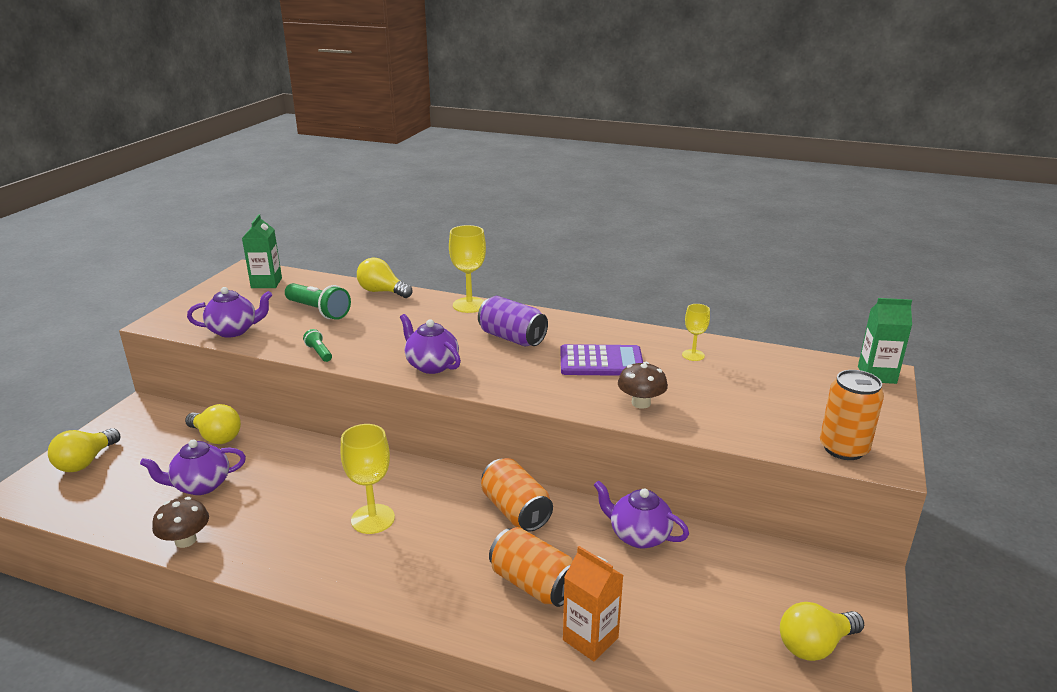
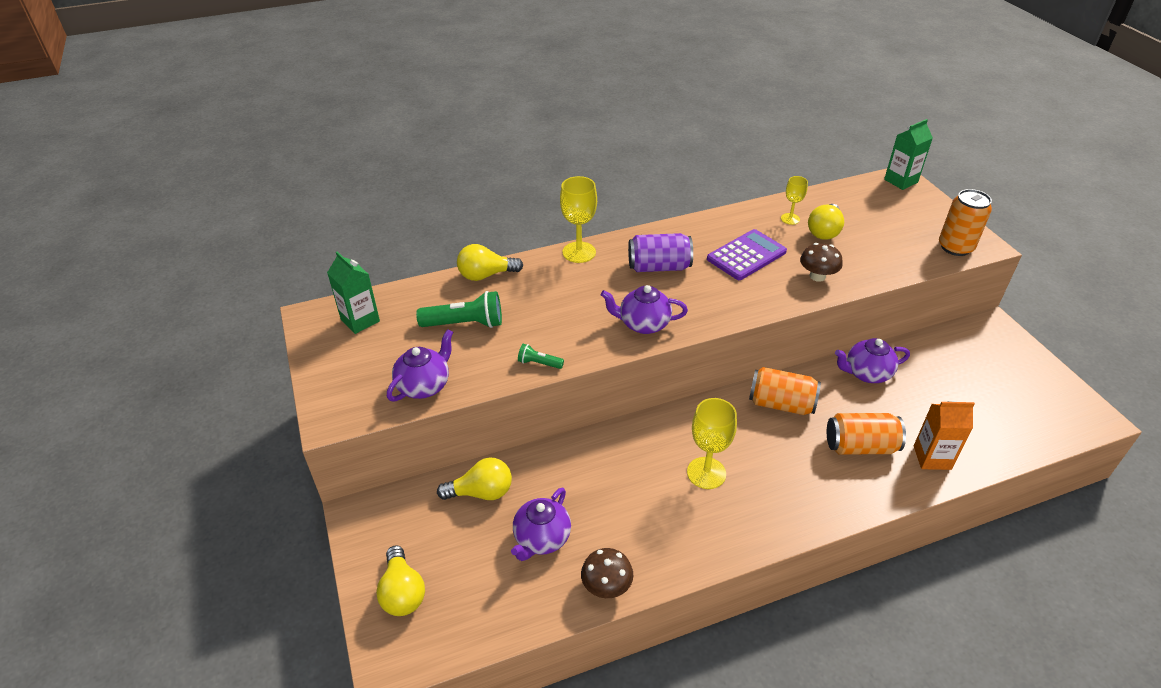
camera: 40 degrees left, 15 degrees up
(815, 645) = (1022, 382): yellow light bulb -> yellow light bulb (824, 231)

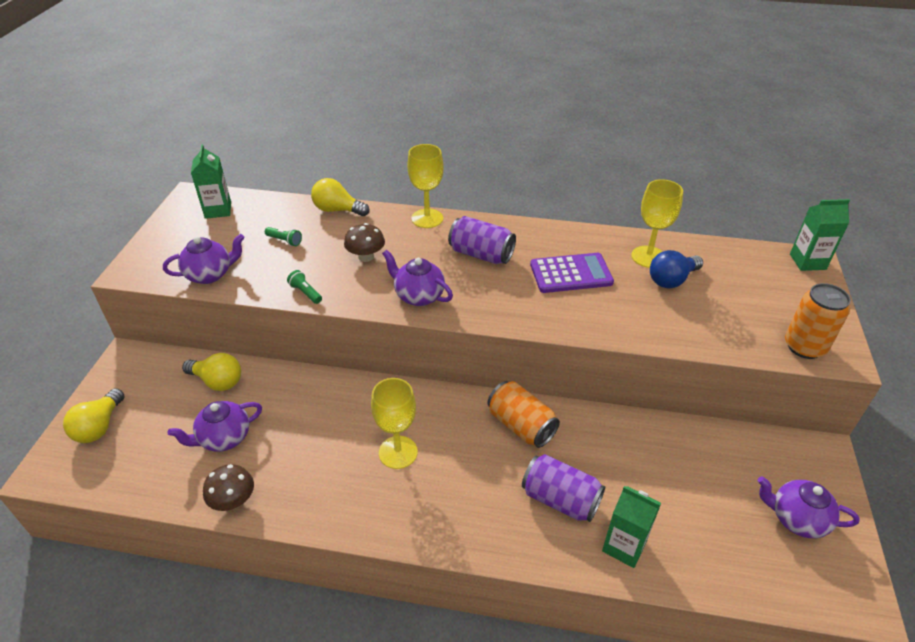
camera: 30 degrees right, 0 degrees up
(465, 324) = (284, 241): green flashlight -> green flashlight, size x0.52
(790, 219) = (648, 257): yellow goblet -> yellow goblet, size x1.69
(817, 276) = (621, 317): brown mushroom -> brown mushroom (366, 257)
(824, 231) = (671, 280): yellow light bulb -> blue light bulb
(860, 446) = (560, 499): orange can -> purple can
(866, 373) = (632, 436): purple teapot -> purple teapot (796, 519)
(932, 457) = (624, 546): orange carton -> green carton

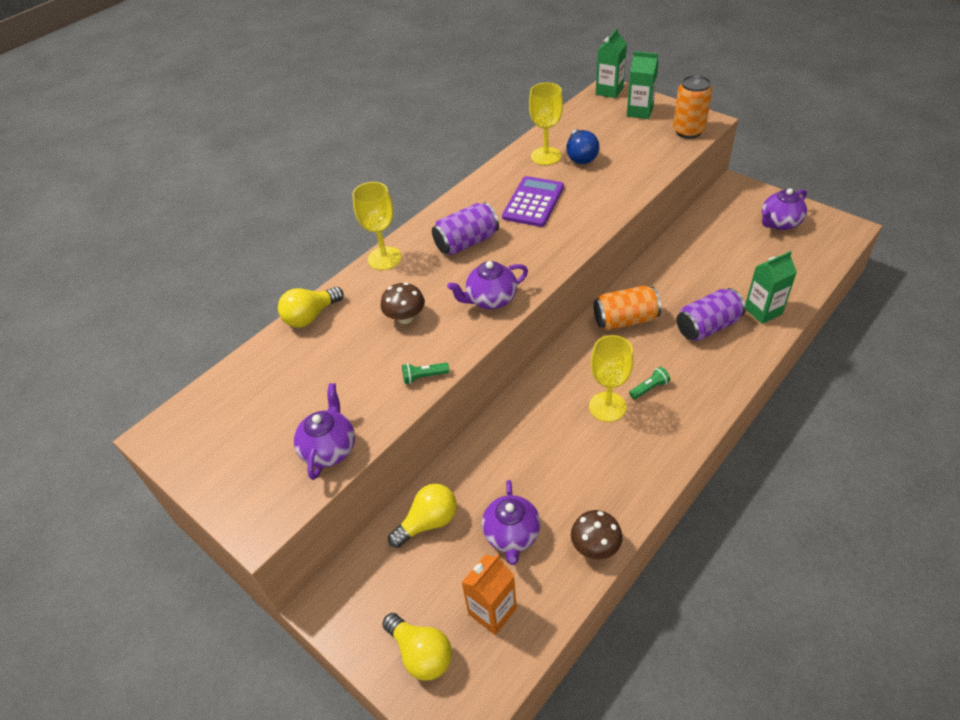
camera: 55 degrees left, 5 degrees up
(147, 454) = (492, 611): none -> orange carton
(218, 210) = (214, 416): green carton -> green carton (639, 112)
(284, 241) = (325, 371): green flashlight -> green flashlight (649, 388)

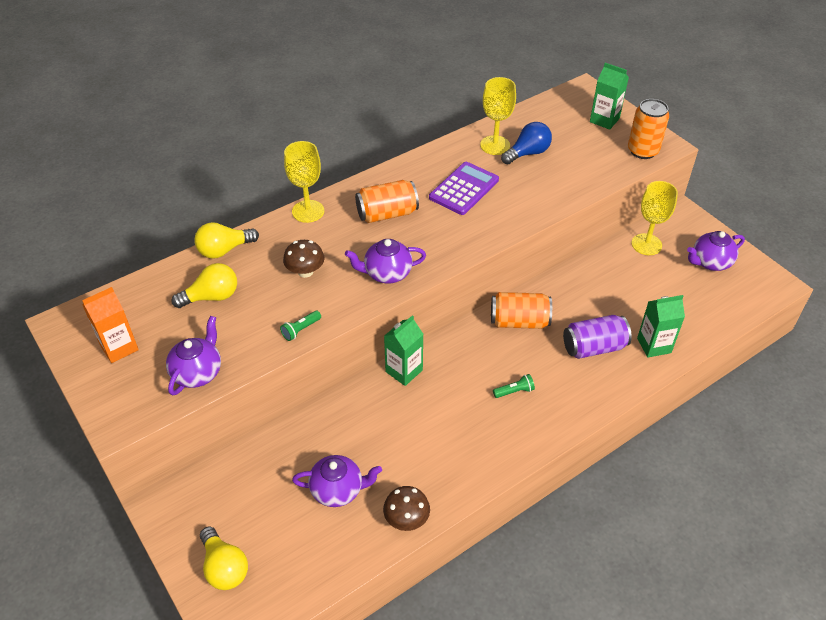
camera: 10 degrees right, 0 degrees up
(424, 377) = (300, 330): green flashlight -> green flashlight turned 45 degrees counterclockwise
(428, 522) = (271, 459): yellow light bulb -> yellow light bulb (212, 297)
(466, 242) = (387, 214): purple can -> orange can
(492, 611) = (296, 549): orange carton -> orange carton (119, 347)
(512, 535) = (338, 490): purple teapot -> purple teapot turned 105 degrees counterclockwise
(580, 156) = (527, 153): blue light bulb -> blue light bulb turned 135 degrees counterclockwise
(607, 407) = (468, 398): yellow goblet -> yellow goblet (646, 244)
(609, 91) = (584, 91): green carton -> green carton (404, 371)

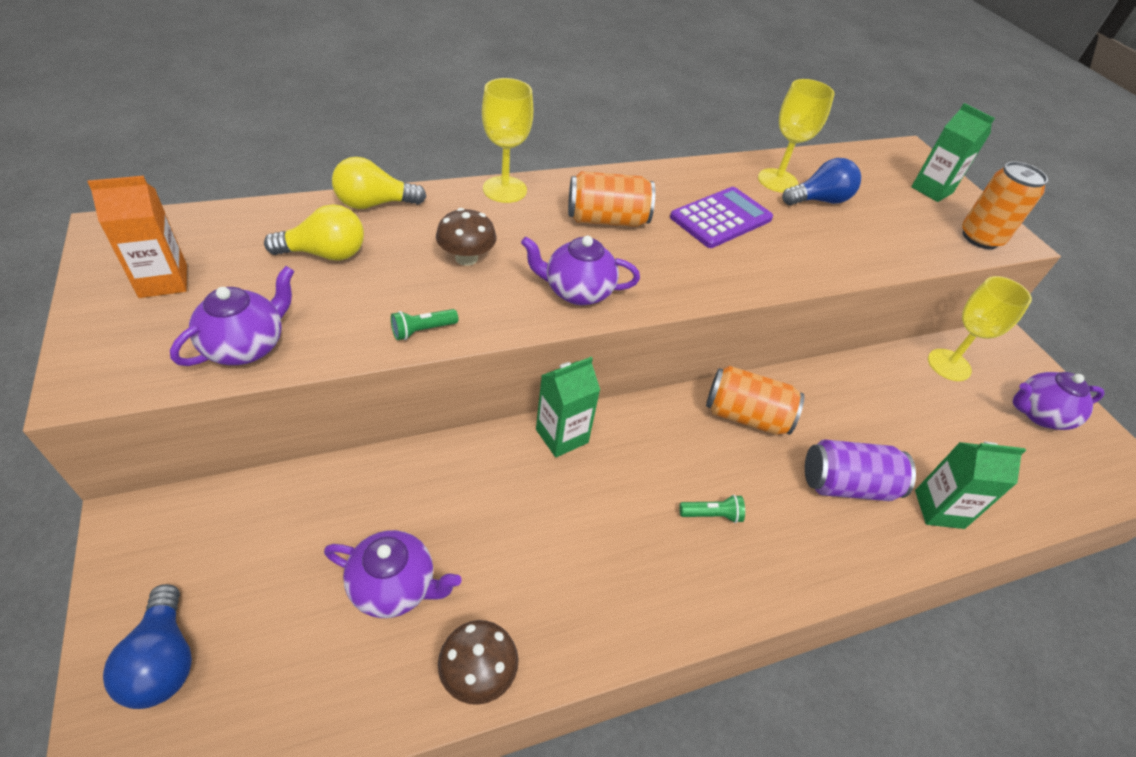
camera: 10 degrees right, 0 degrees up
(224, 567) = (163, 660): yellow light bulb -> blue light bulb

